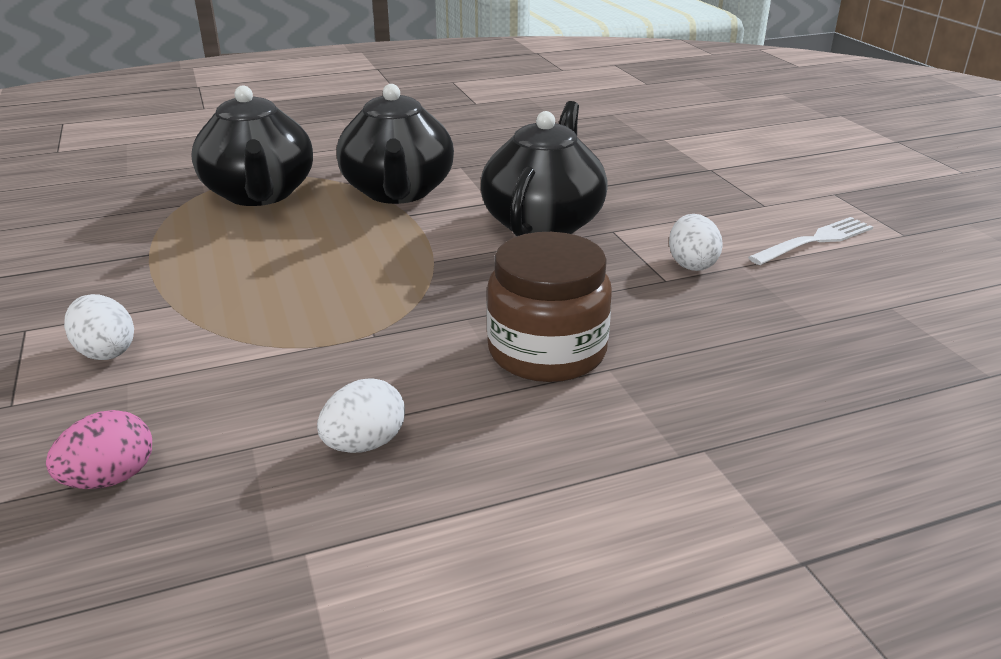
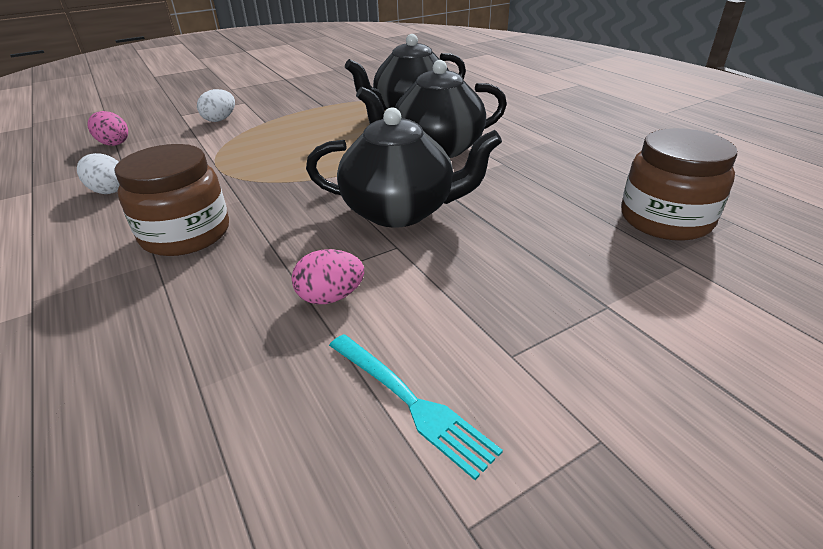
camera: 80 degrees right, 5 degrees up
(600, 130) = (665, 219): none -> brown jar
(691, 264) = (330, 297): white egg -> pink egg
(814, 241) = (411, 402): white fork -> turquoise fork

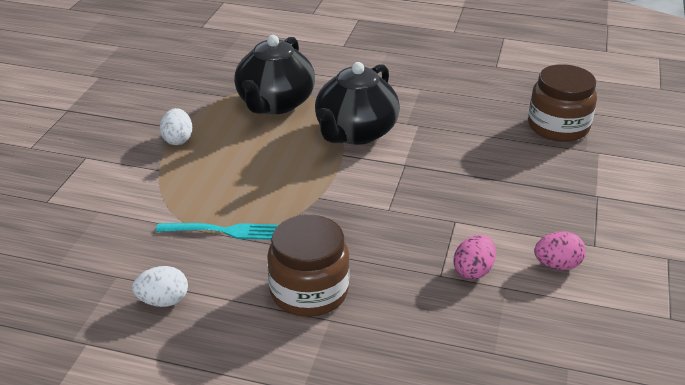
camera: 45 degrees left, 0 degrees up
(113, 143) = (49, 263): pink egg -> pink egg (557, 265)
(220, 119) = (106, 187): white egg -> white egg (177, 139)
(400, 211) = (417, 196): black teapot -> none
(411, 402) = (588, 292): turquoise fork -> turquoise fork (222, 231)

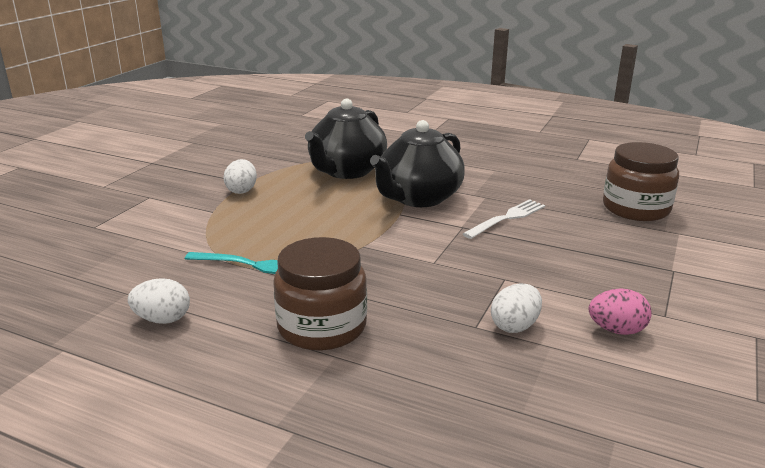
camera: 10 degrees right, 10 degrees down
(443, 150) = (507, 218): none -> white fork
(473, 271) = (515, 326): pink egg -> white egg

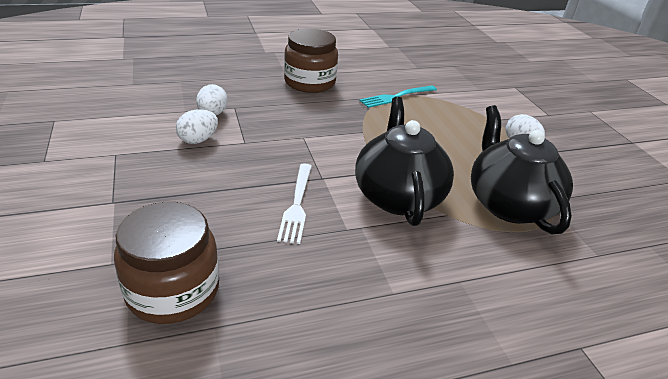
camera: 135 degrees right, 10 degrees up
(162, 319) = (379, 64): white egg -> white egg (198, 140)
(616, 330) = (148, 132): pink egg -> none

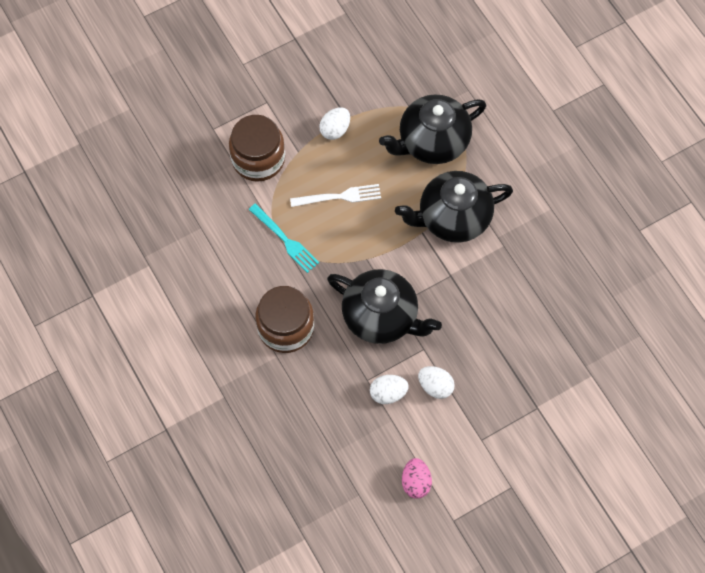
camera: 100 degrees left, 30 degrees up
(113, 109) = (416, 482): none -> pink egg
(173, 290) = (597, 329): brown jar -> brown jar (258, 159)
(294, 126) = (381, 317): none -> black teapot
(297, 204) = (490, 284): white fork -> white fork (339, 196)

